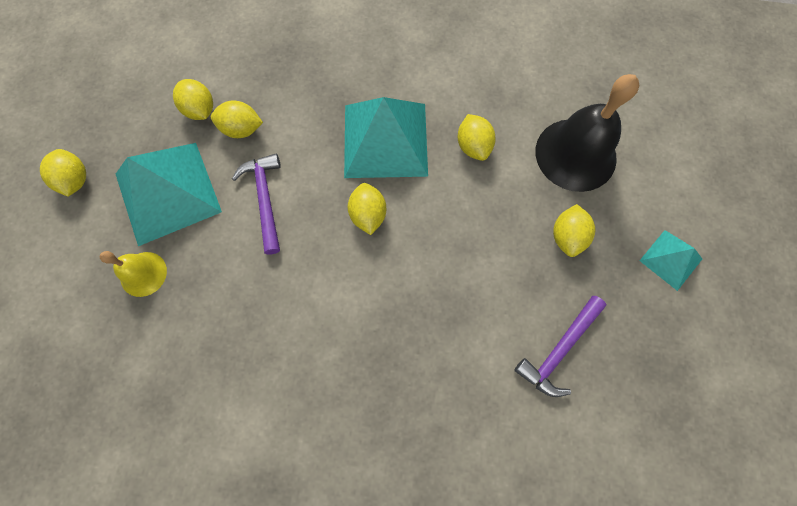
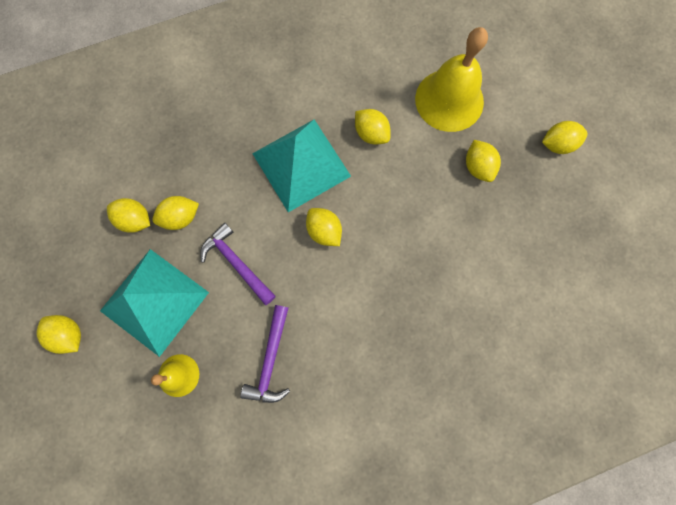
camera: 30 degrees left, 5 degrees up
(559, 350) = (517, 253): purple hammer -> purple hammer (270, 360)
(575, 154) = (449, 100): black bell -> yellow bell
(671, 259) = (557, 144): turquoise pyramid -> yellow lemon

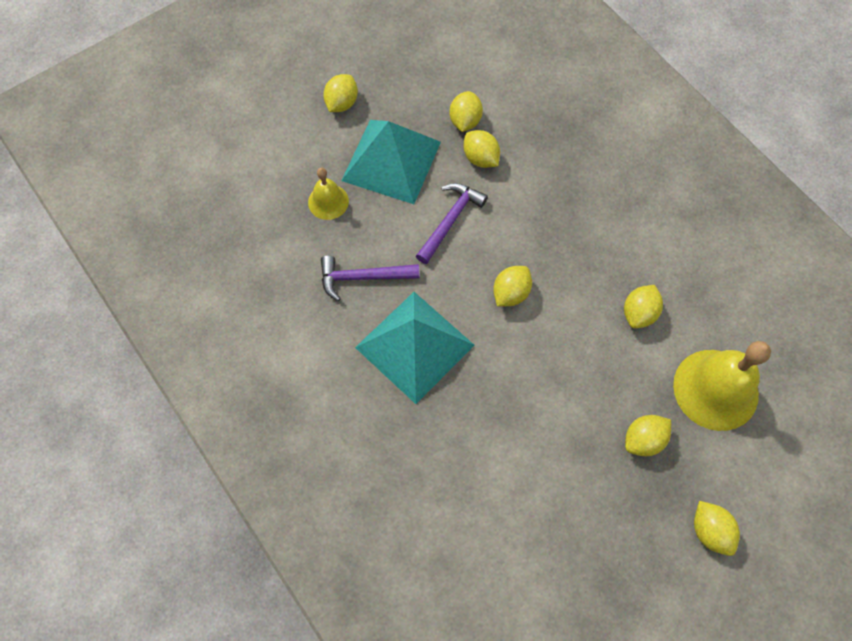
camera: 75 degrees right, 10 degrees down
(301, 165) = (576, 252): turquoise pyramid -> turquoise pyramid (414, 346)

